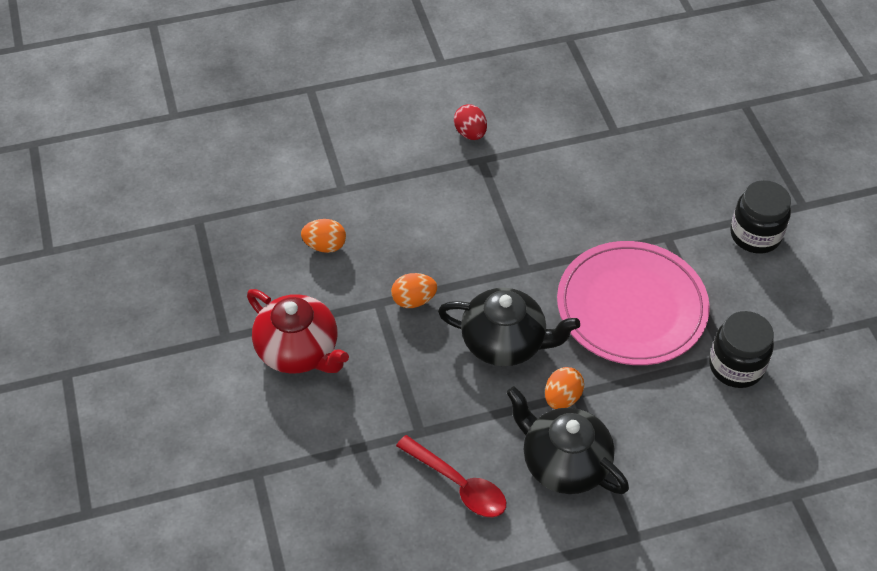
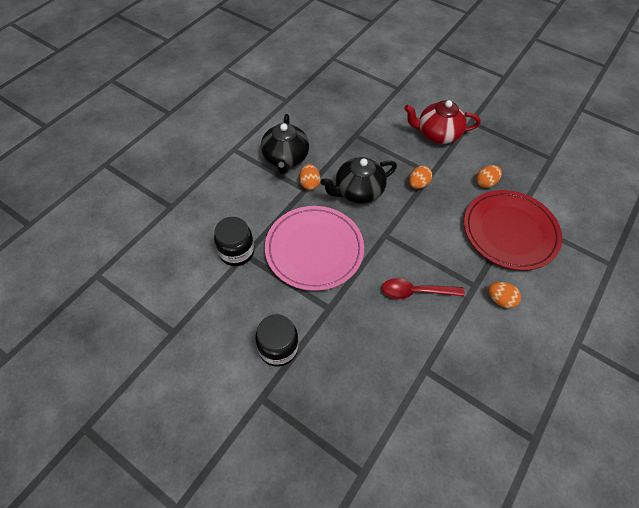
camera: 140 degrees right, 5 degrees up
(373, 180) = (510, 232): none -> red plate
(458, 484) = (321, 126): red spoon -> red spoon (416, 292)
(470, 133) = (500, 300): red egg -> orange egg
(563, 463) = (285, 158): black teapot -> black teapot turned 90 degrees clockwise

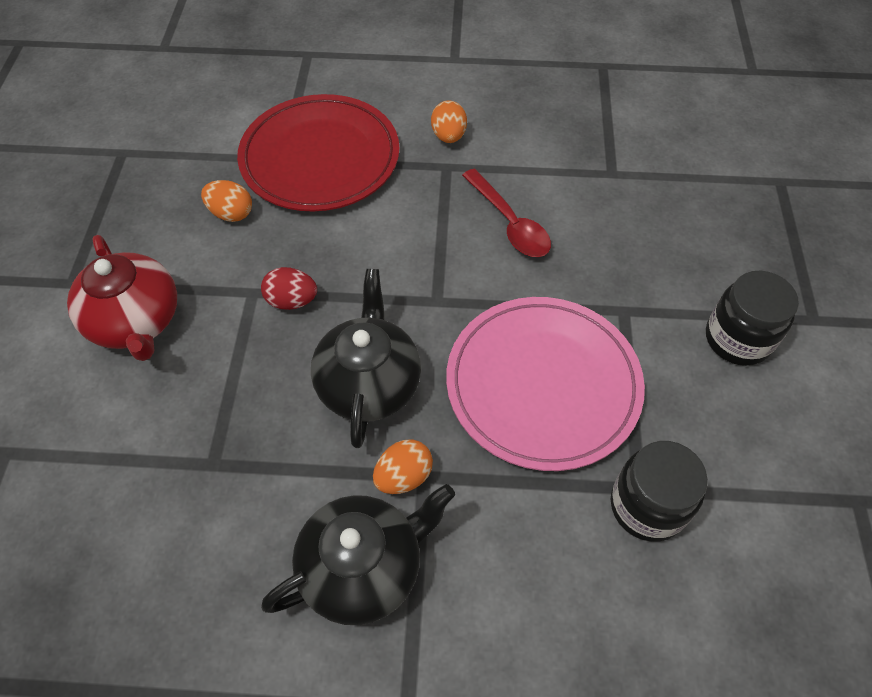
camera: 120 degrees left, 0 degrees up
(358, 191) = (369, 383): black teapot -> black teapot turned 120 degrees counterclockwise
(418, 184) = (292, 301): orange egg -> red egg

